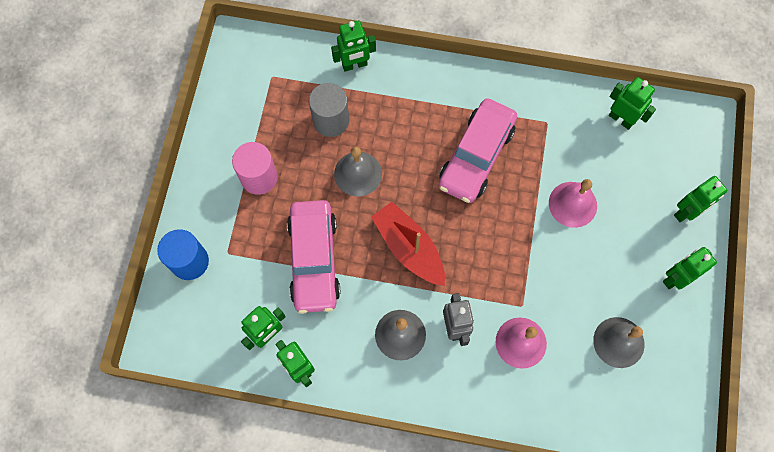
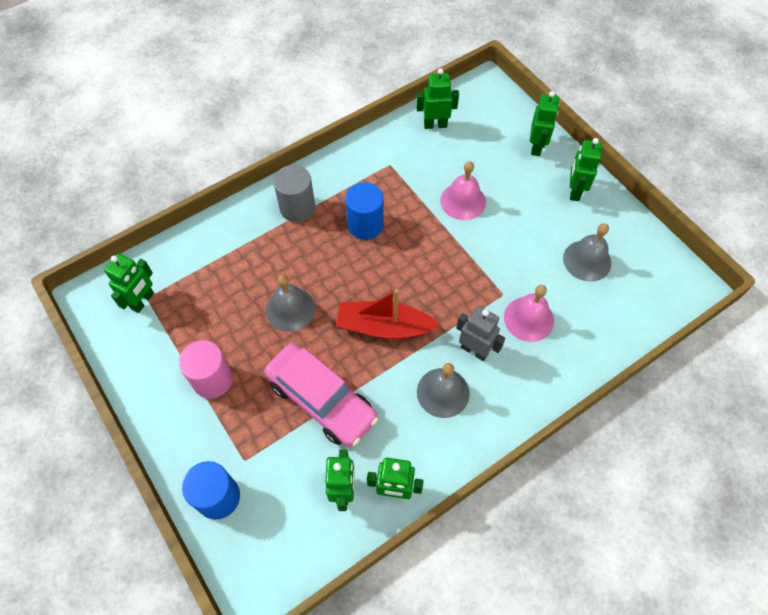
camera: 45 degrees left, 10 degrees down
(331, 120) = (229, 290): grey cylinder -> grey cylinder (297, 208)
(354, 65) = (208, 237): green robot -> green robot (143, 301)
(476, 156) = (365, 225): pink car -> blue cylinder

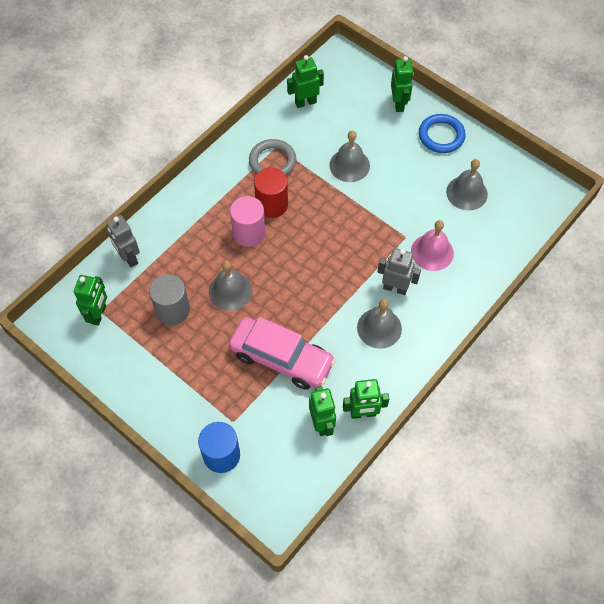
camera: 15 degrees left, 0 degrees up
(196, 247) = (129, 257): none -> grey robot
(212, 379) = (183, 364): pink cylinder -> pink cylinder (249, 233)
(297, 208) = (207, 203): grey cylinder -> grey cylinder (173, 310)
(365, 225) = (272, 205): blue cylinder -> red cylinder
(380, 179) = (272, 161): none -> grey ring
(384, 327) = (314, 287): red boat -> none
(463, 201) = (349, 165): pink bell -> grey bell
(574, 191) = (441, 136): green robot -> blue ring

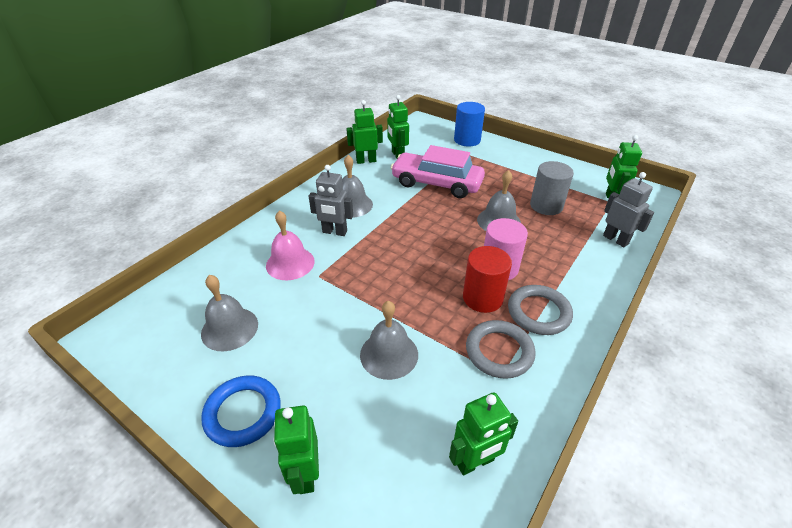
camera: 175 degrees right, 20 degrees down
(232, 189) = (538, 312): none -> grey ring

